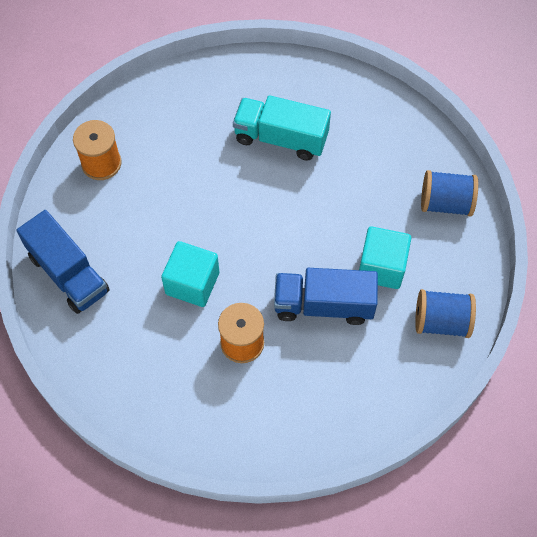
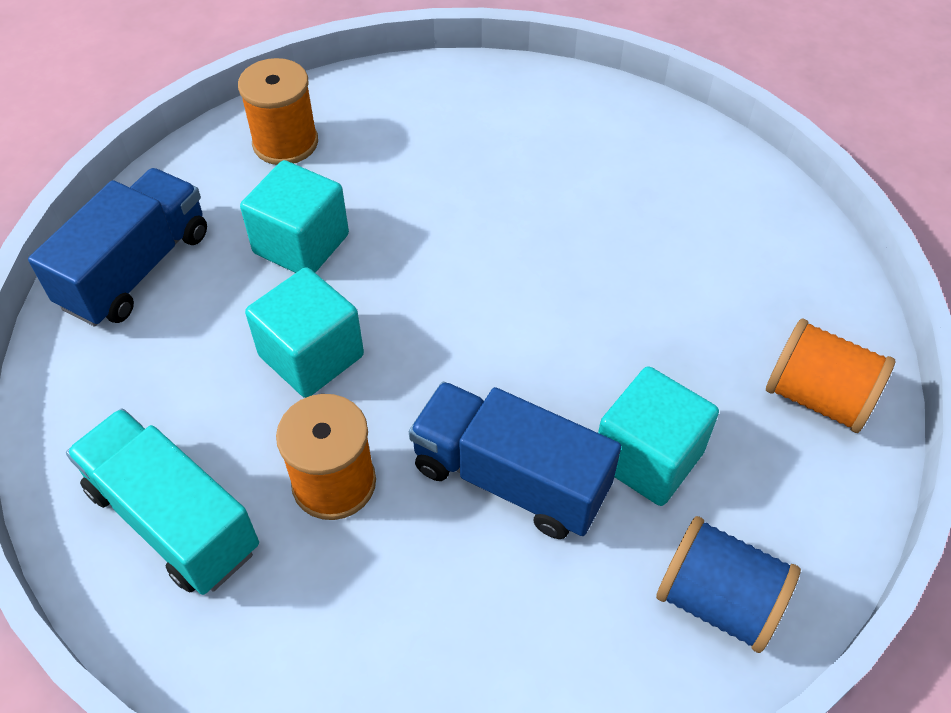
camera: 25 degrees right, 10 degrees down
(68, 273) = (136, 269): blue truck -> blue truck turned 135 degrees counterclockwise
(149, 222) = (301, 244): none -> turquoise cube
(281, 138) = (576, 201): turquoise truck -> turquoise truck (173, 519)
(445, 203) = (818, 397): blue spool -> orange spool

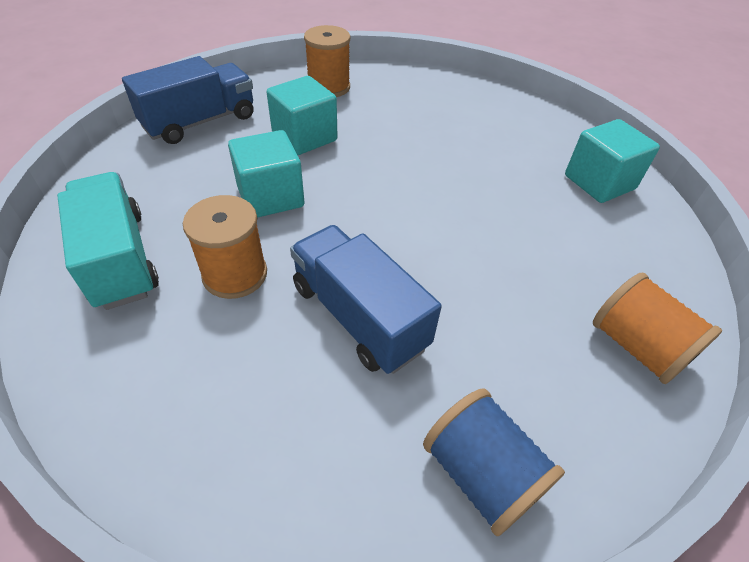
camera: 20 degrees right, 5 degrees down
(648, 457) = (473, 340): turquoise cube -> turquoise cube (599, 182)

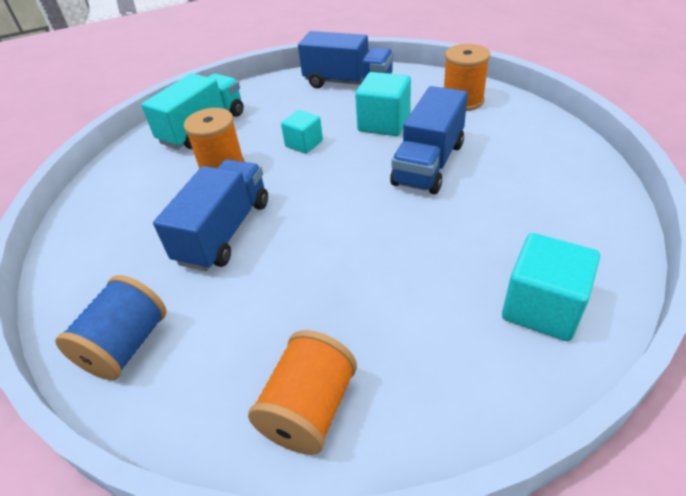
camera: 65 degrees right, 5 degrees down
(270, 196) = (304, 144): turquoise cube -> turquoise cube, size x0.63
(395, 146) = (428, 164): none -> blue truck

